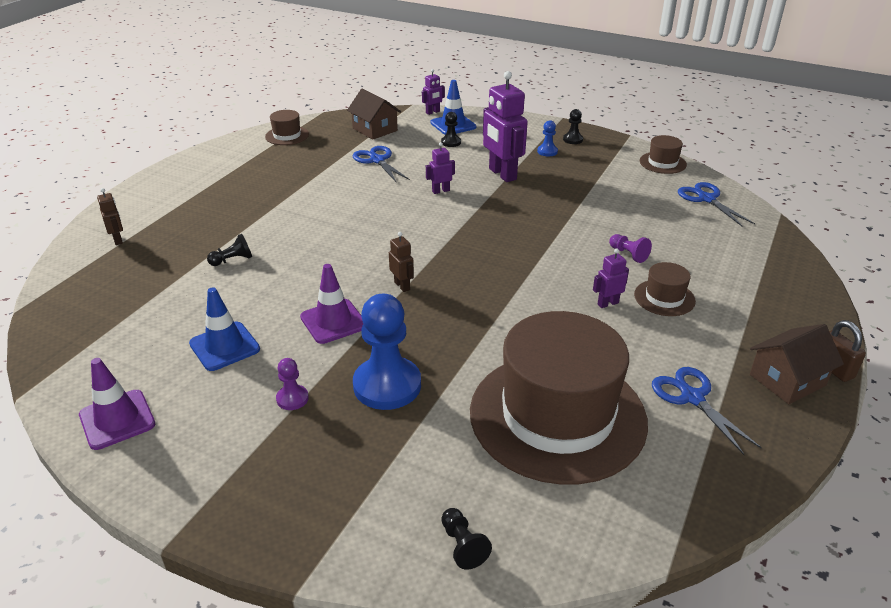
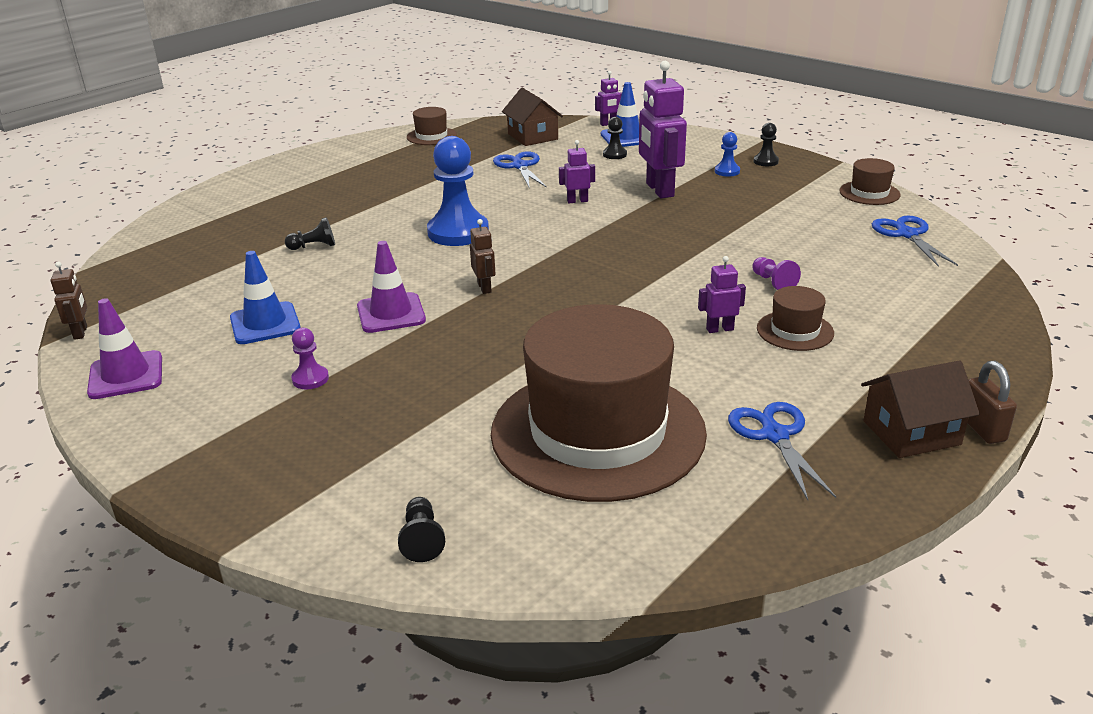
camera: 15 degrees right, 5 degrees down
(118, 240) = (207, 218): brown robot -> brown robot (81, 332)
(387, 385) = (418, 379): blue pawn -> blue pawn (458, 232)

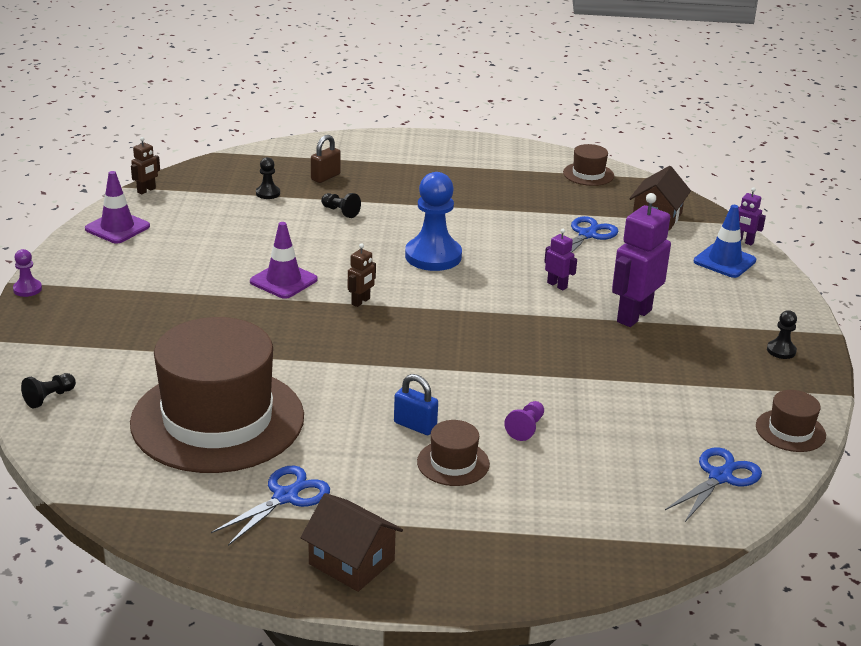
camera: 50 degrees right, 0 degrees up
(265, 324) = (221, 243): blue traffic cone -> none
(310, 379) = (174, 288): purple pawn -> purple pawn (27, 289)
(614, 154) = (677, 268): black pawn -> black pawn (268, 193)
(719, 329) = (415, 425): purple robot -> blue padlock
(727, 171) = (725, 337): blue pawn -> none
(982, 428) = (393, 598): brown padlock -> brown padlock (325, 177)

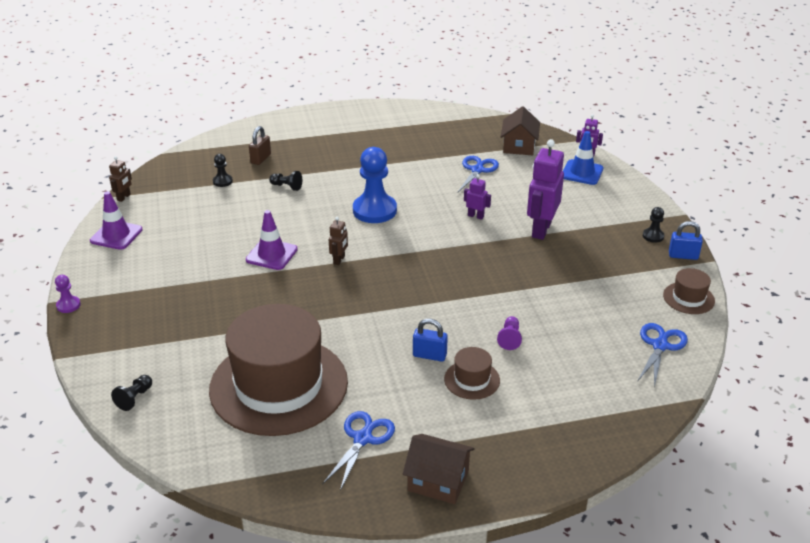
camera: 15 degrees left, 5 degrees up
(588, 174) = (454, 120): brown hat -> none
(810, 381) = (683, 256): none -> blue padlock

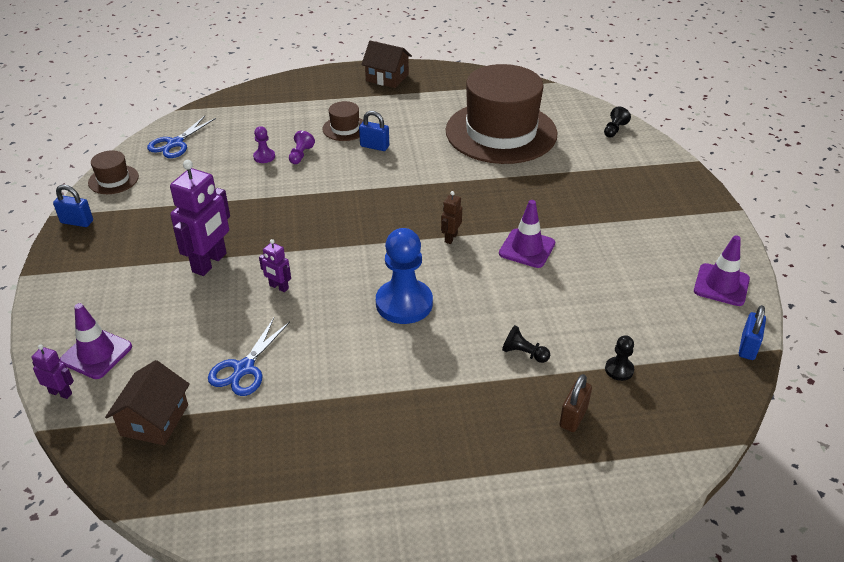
camera: 175 degrees left, 5 degrees up
(68, 305) = (720, 204): purple pawn -> purple pawn (264, 157)
(124, 197) = (748, 347): brown robot -> blue padlock
(362, 439) = (435, 99): blue scissors -> none
(582, 172) = (96, 354): blue traffic cone -> purple traffic cone
(653, 236) = (87, 247): black pawn -> none

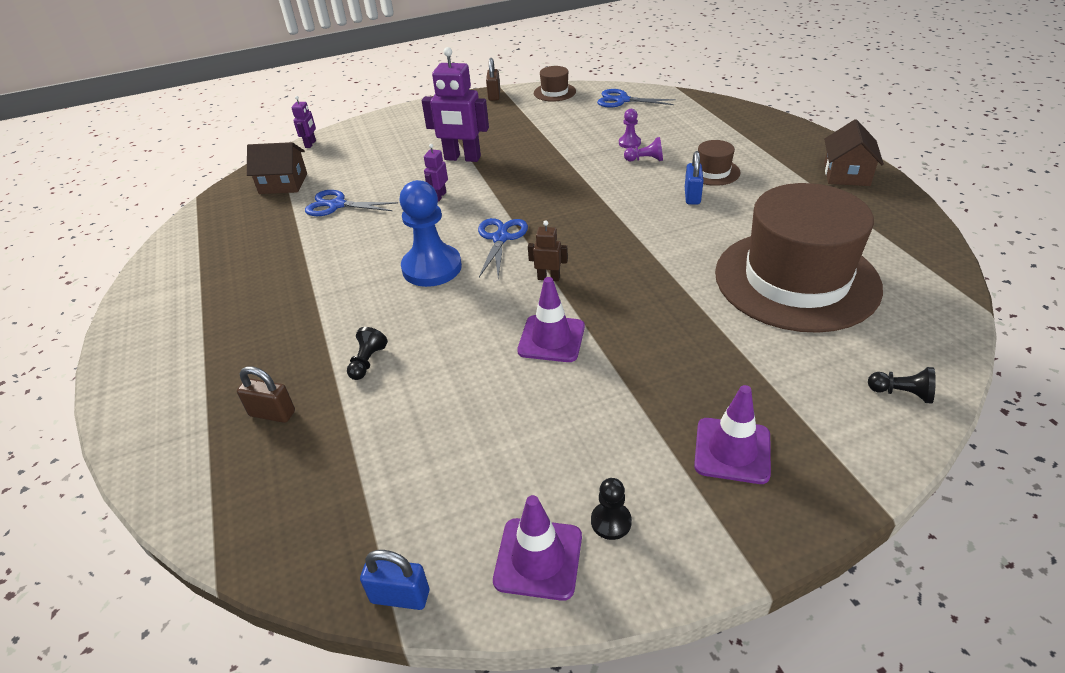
camera: 80 degrees right, 0 degrees up
(77, 222) = (494, 95): blue padlock -> brown padlock
(96, 354) = (349, 144): purple traffic cone -> purple traffic cone (732, 450)
(379, 256) = (500, 238): none -> blue scissors
(619, 369) = (346, 447): black pawn -> black pawn (611, 521)

